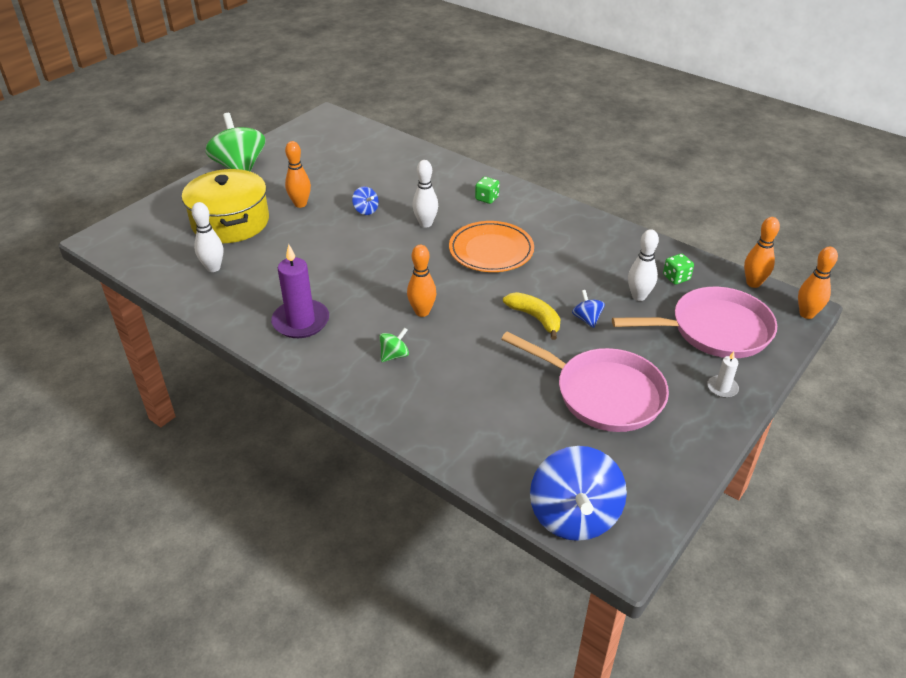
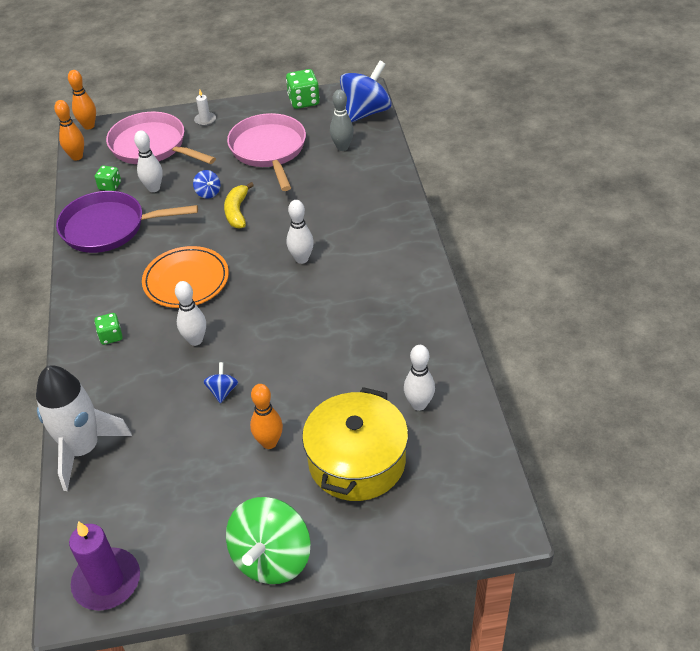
camera: 135 degrees left, 5 degrees up
(301, 321) = (394, 302): purple candle -> purple candle (107, 581)
(394, 355) = (357, 238): green spinning top -> none
(411, 153) = (83, 449): none -> white rocket
(422, 312) = (301, 259): orange bowling pin -> white bowling pin
(534, 445) = (342, 147): none -> grey bowling pin
(587, 319) = (208, 193): blue spinning top -> blue spinning top turned 60 degrees counterclockwise
(613, 250) = (109, 227): none -> purple pan
(667, 484) = (304, 101): none -> green dice

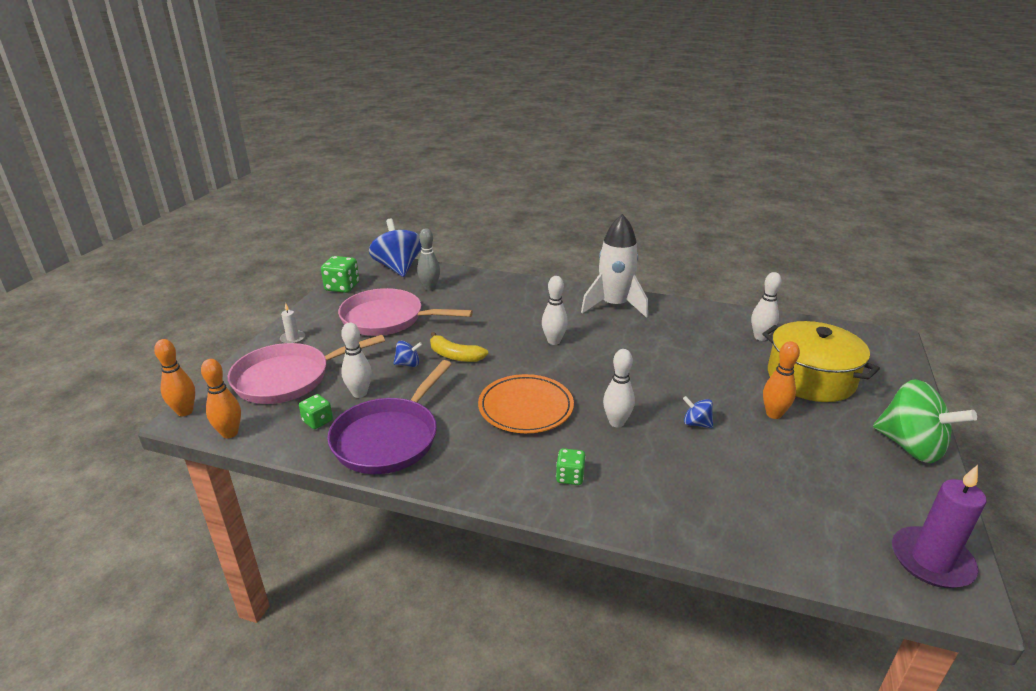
camera: 65 degrees left, 15 degrees down
(83, 449) = (735, 537): white rocket -> white rocket (614, 306)

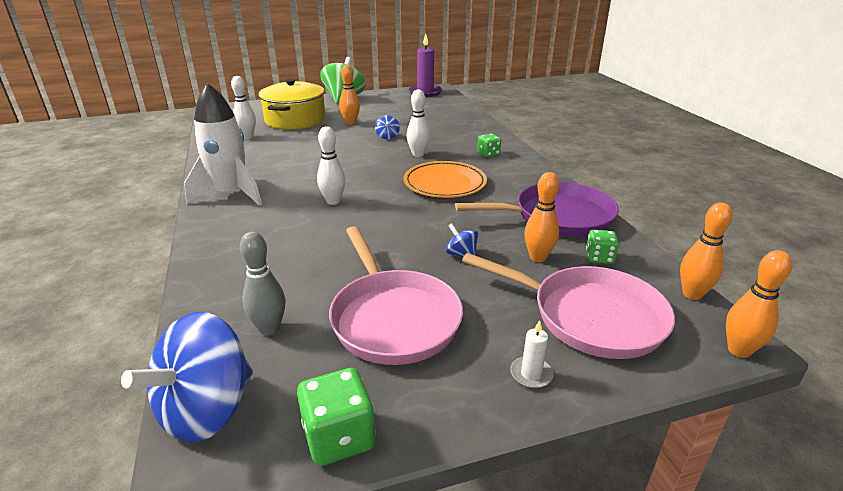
camera: 125 degrees left, 0 degrees up
(359, 393) = (538, 257): white bowling pin -> orange bowling pin
(455, 356) = (415, 237): yellow banana -> none

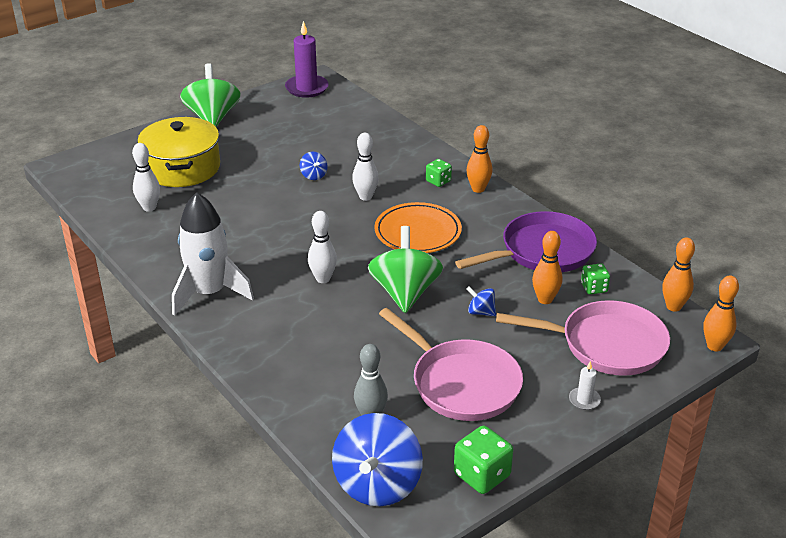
camera: 20 degrees left, 5 degrees up
(350, 123) = (254, 160): orange bowling pin -> orange bowling pin (478, 189)
(397, 225) = (405, 293): none -> green spinning top

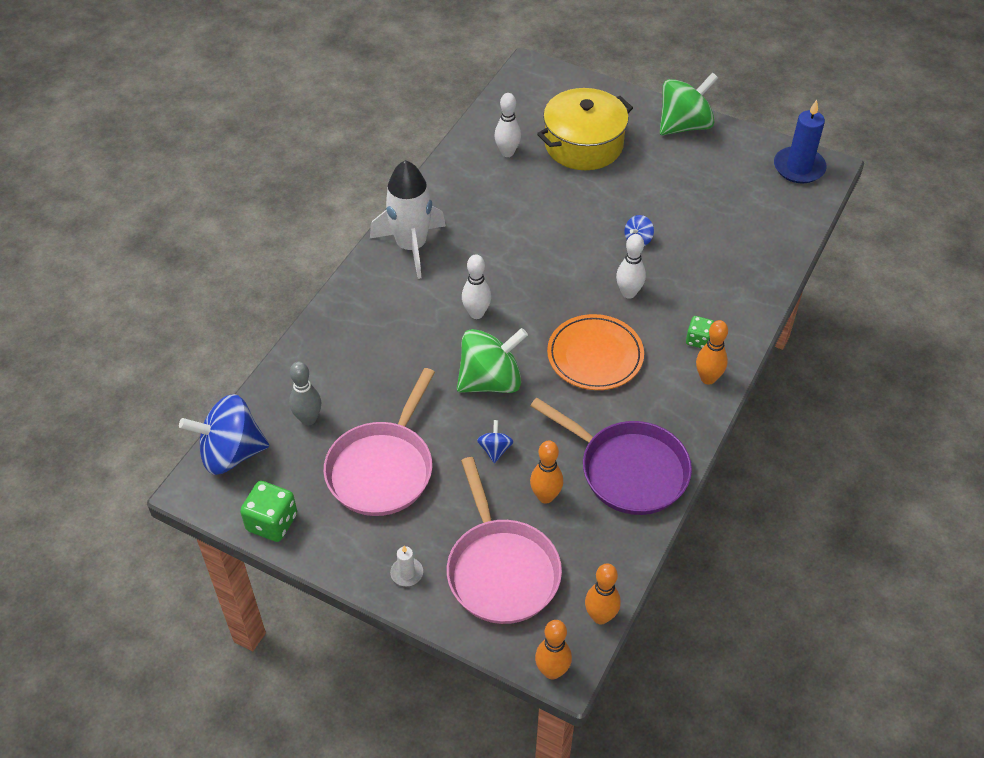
camera: 65 degrees right, 15 degrees up
(307, 88) = (799, 167): purple candle -> blue candle
(594, 288) = (590, 534): green dice -> none

